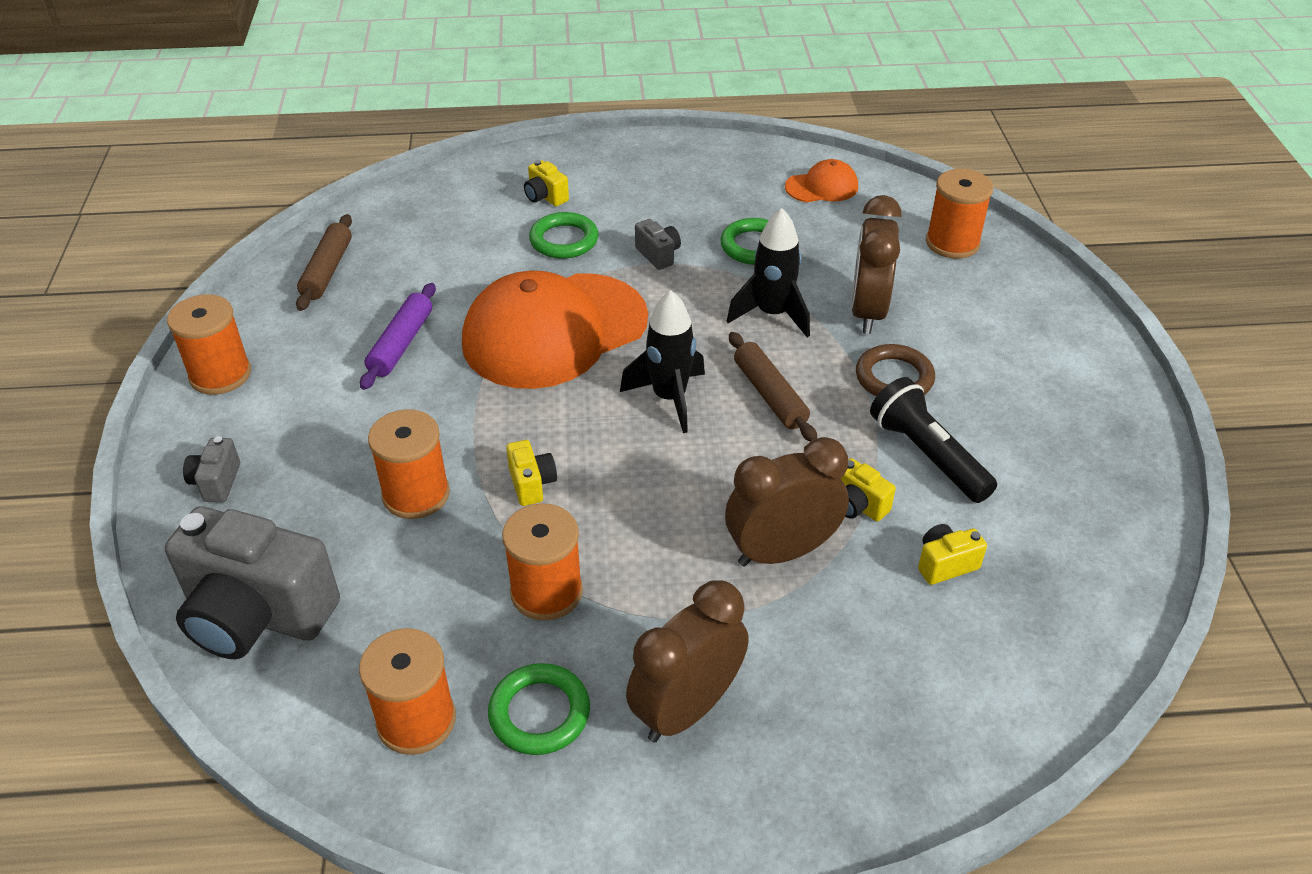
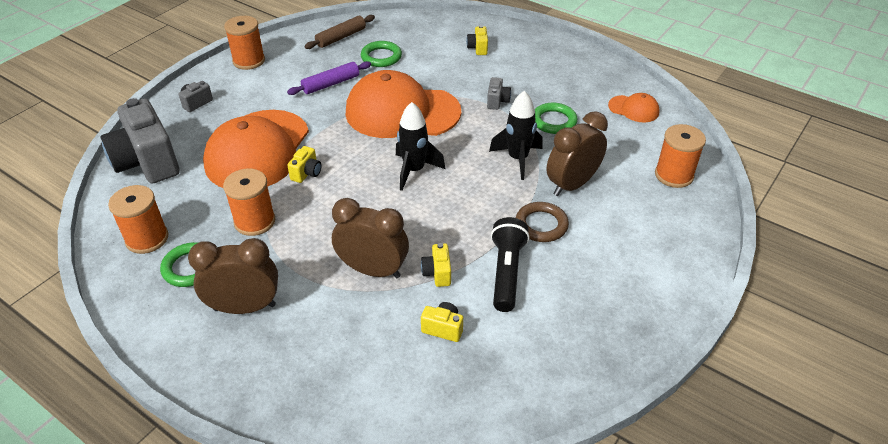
camera: 40 degrees right, 0 degrees up
(416, 494) = (257, 150): orange spool -> orange cap
(564, 240) = (460, 72): green ring -> green ring (381, 57)
(770, 395) = (464, 196): brown rolling pin -> none

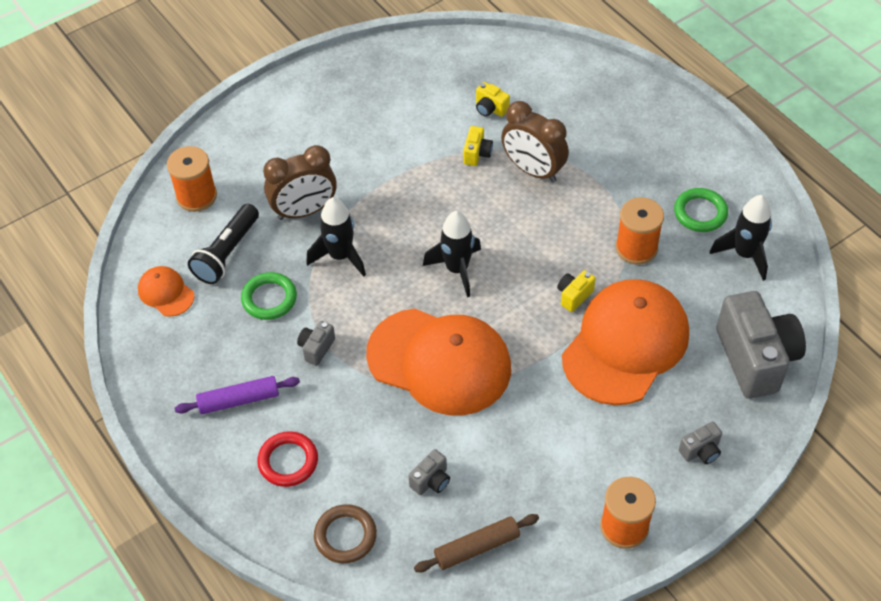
camera: 160 degrees left, 10 degrees up
(147, 239) = (744, 254): orange spool -> black rocket
(245, 307) = (651, 164): brown clock -> none
(331, 84) = (516, 440): purple rolling pin -> purple rolling pin (239, 400)
(381, 57) = (431, 481): green ring -> grey camera
(478, 48) = (288, 461): yellow camera -> red ring
(506, 272) = (416, 140): black flashlight -> black flashlight (227, 253)
(541, 225) = (361, 176): brown ring -> brown ring (345, 536)

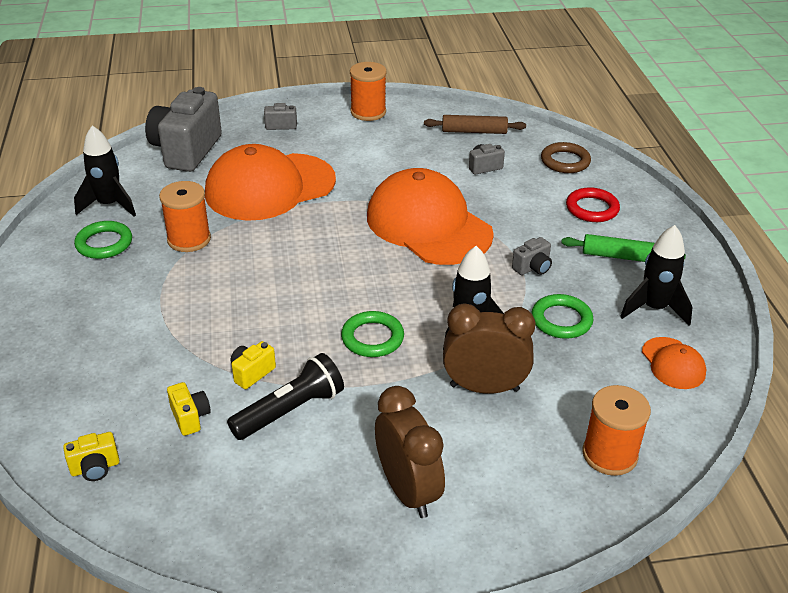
camera: 155 degrees left, 15 degrees down
(227, 253) = (592, 377): black flashlight -> black flashlight (290, 410)
(239, 400) = (621, 256): purple rolling pin -> green rolling pin
(411, 218) = (372, 338): none -> green ring
(457, 269) = (362, 280): black rocket -> black rocket (654, 308)
(533, 170) = (211, 334): brown clock -> brown clock (408, 491)
(574, 296) = (277, 227): yellow camera -> yellow camera (95, 468)

